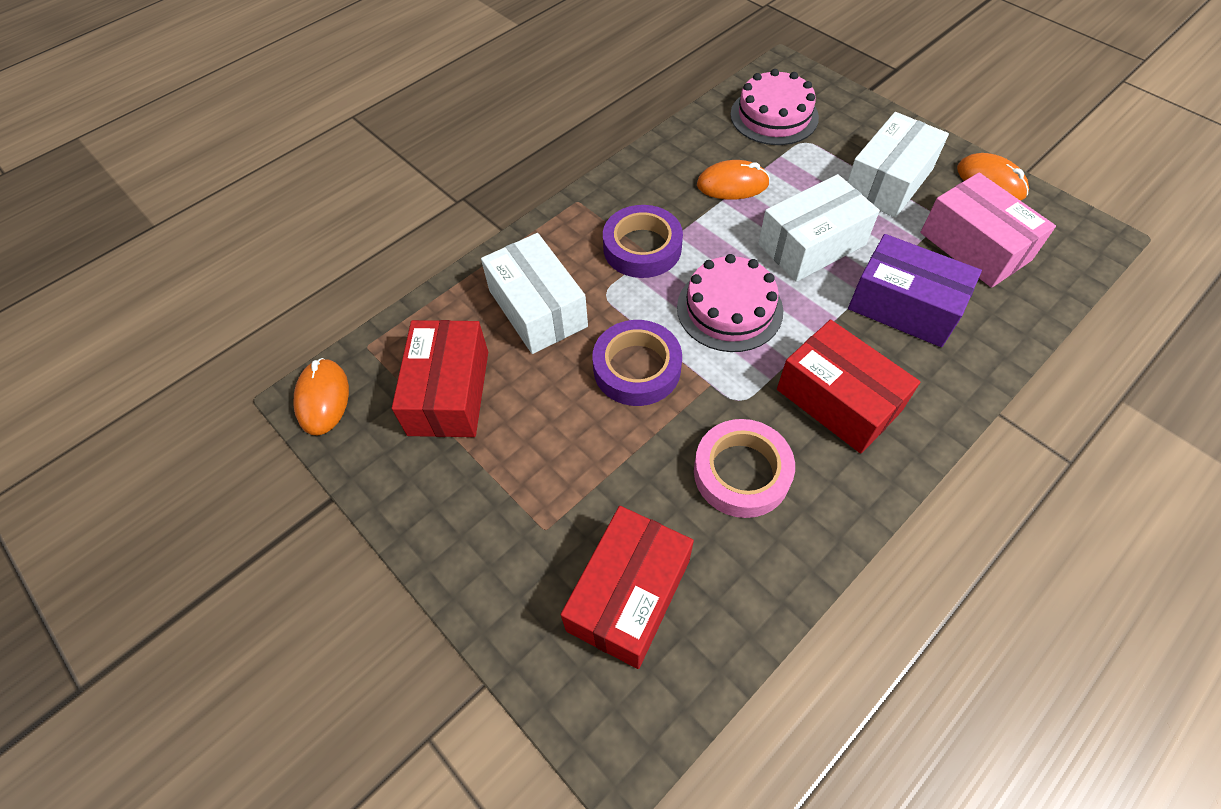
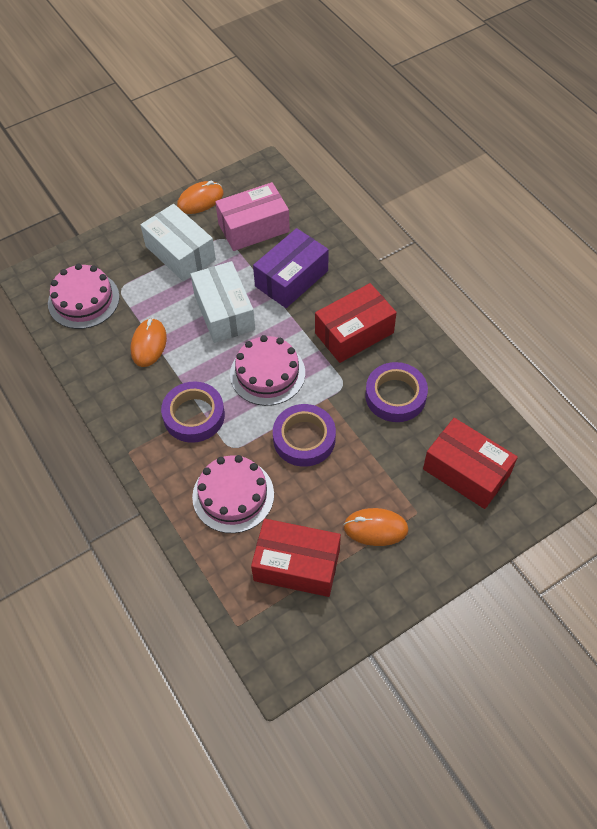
camera: 80 degrees left, 0 degrees up
(323, 398) = (281, 660): orange mouse -> orange mouse (375, 528)
(537, 308) = (233, 495): white box -> pink cake
(741, 472) = (395, 396): pink tape -> purple tape

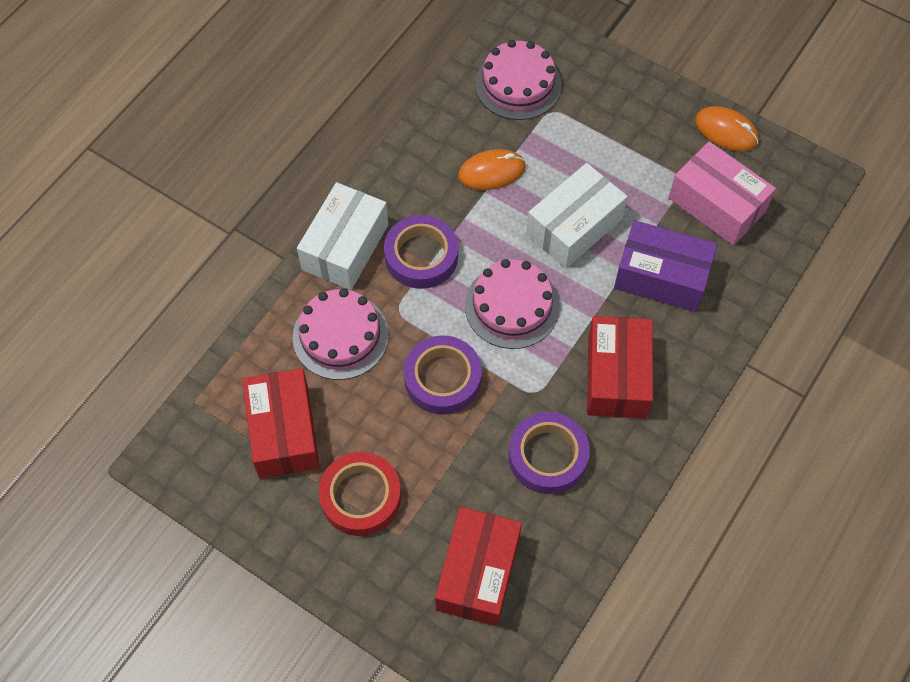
camera: 65 degrees right, 5 degrees up
(180, 253) = (634, 146): white box -> white box (345, 247)
(354, 333) = (616, 377): red box -> red box turned 60 degrees clockwise
(375, 528) = (360, 497): orange mouse -> red tape

